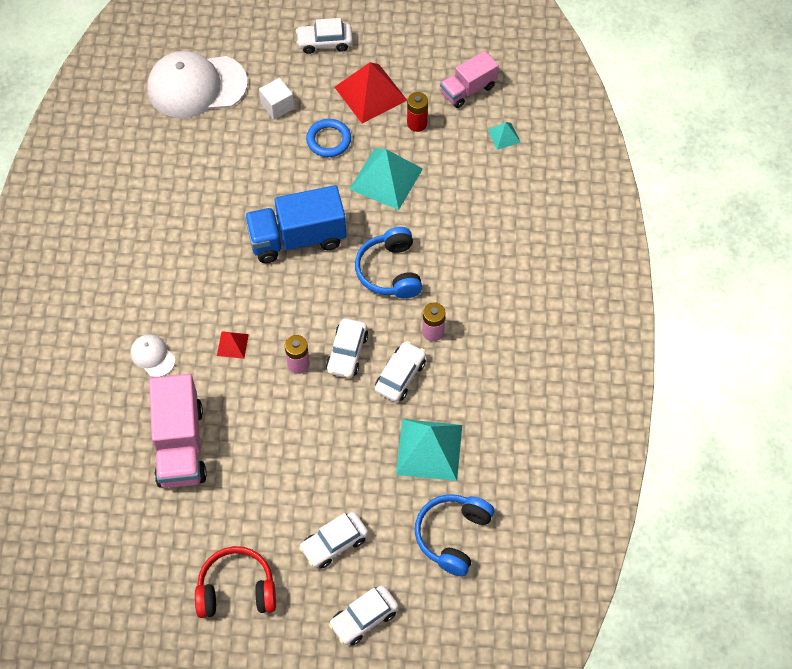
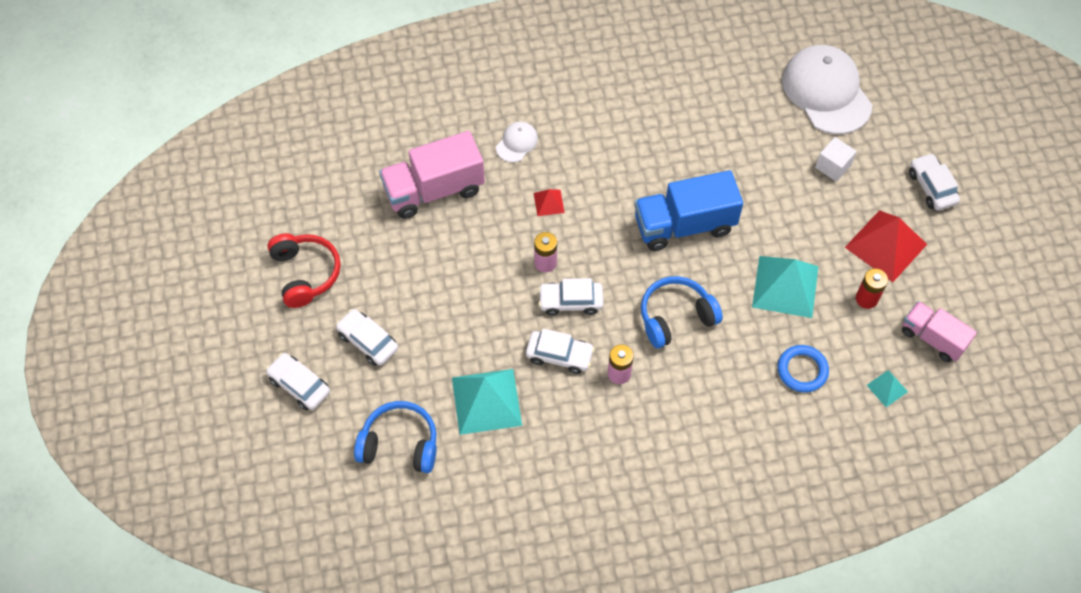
camera: 75 degrees right, 0 degrees up
(297, 238) = (684, 225): blue truck -> blue truck turned 75 degrees counterclockwise
(328, 140) = (811, 222): blue ring -> blue ring (802, 370)

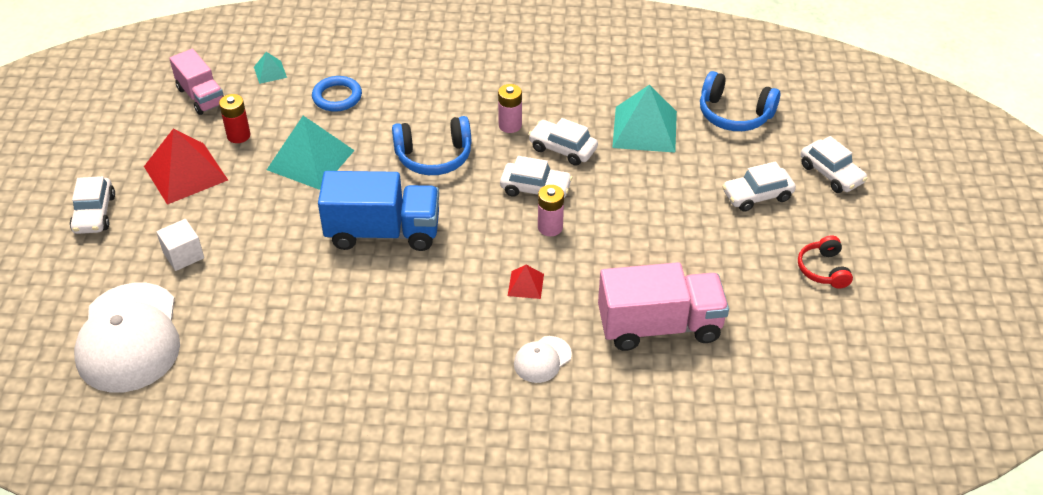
camera: 165 degrees left, 15 degrees down
(305, 273) = (823, 269): red headphones -> red headphones, size x0.64
(368, 341) = (757, 196): white car -> white car turned 105 degrees clockwise

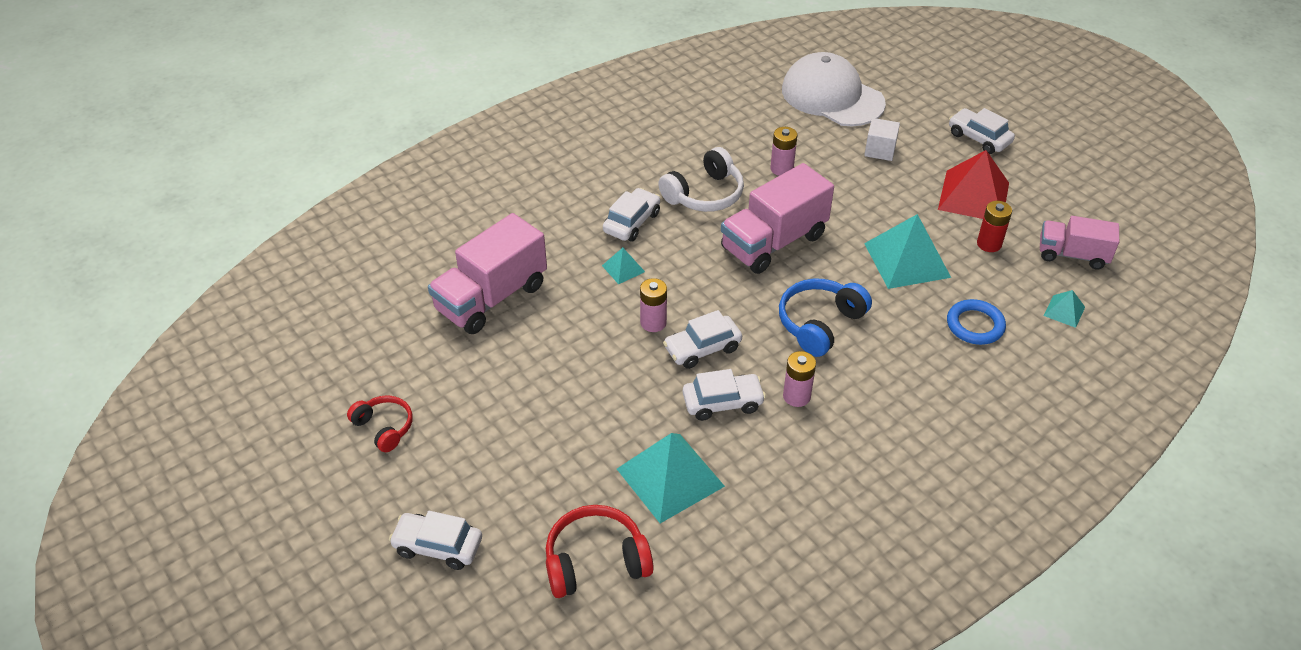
camera: 140 degrees right, 0 degrees up
(285, 292) = (781, 169): none -> pink battery
(380, 310) = (704, 194): none -> white headphones
(383, 232) = (773, 242): blue truck -> pink truck
(525, 284) = (623, 268): red pyramid -> turquoise pyramid
(542, 359) = (557, 228): white cap -> none
(734, 114) = (596, 561): blue headphones -> red headphones
(757, 196) = (497, 469): white car -> white car (632, 222)

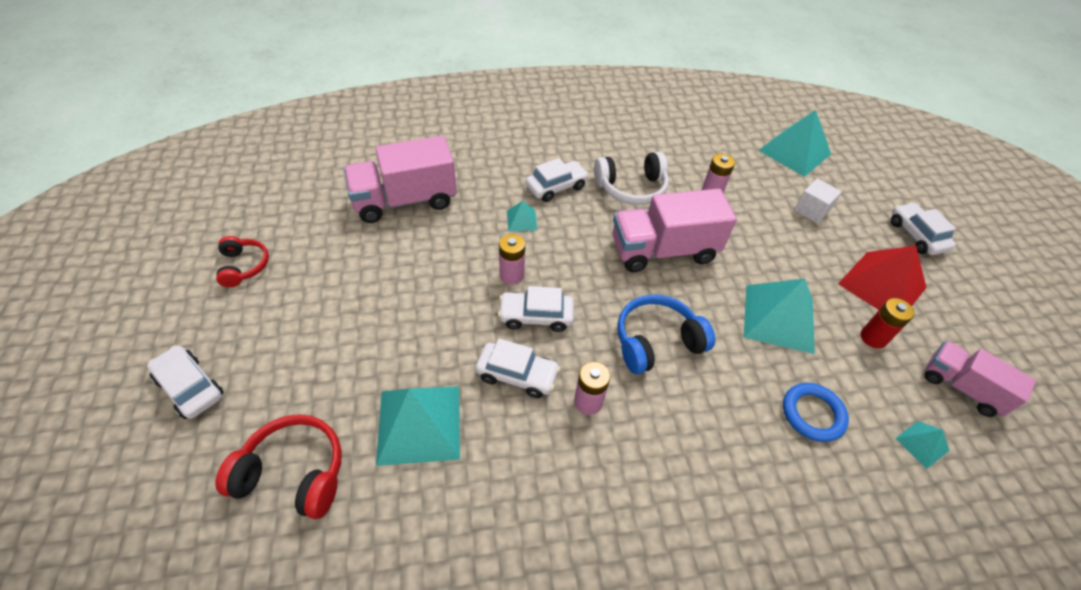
camera: 25 degrees right, 5 degrees up
(832, 96) = (794, 152): white cap -> turquoise pyramid

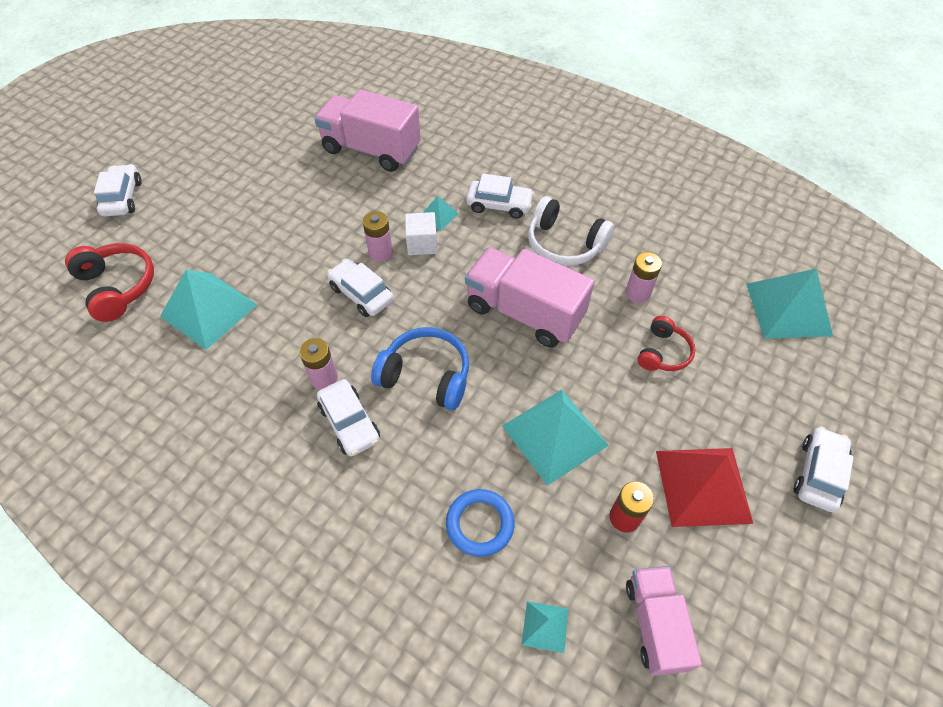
camera: 45 degrees right, 5 degrees up
(244, 266) = (224, 138): red headphones -> red headphones (663, 352)
(517, 375) = (301, 324): white car -> white car (349, 423)
(811, 210) = (724, 373): white cube -> white cube (422, 244)

